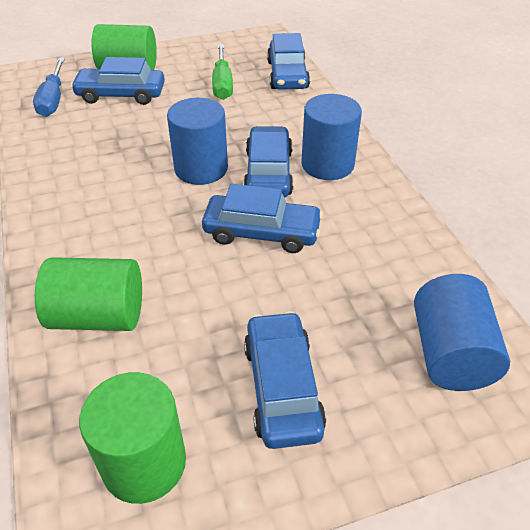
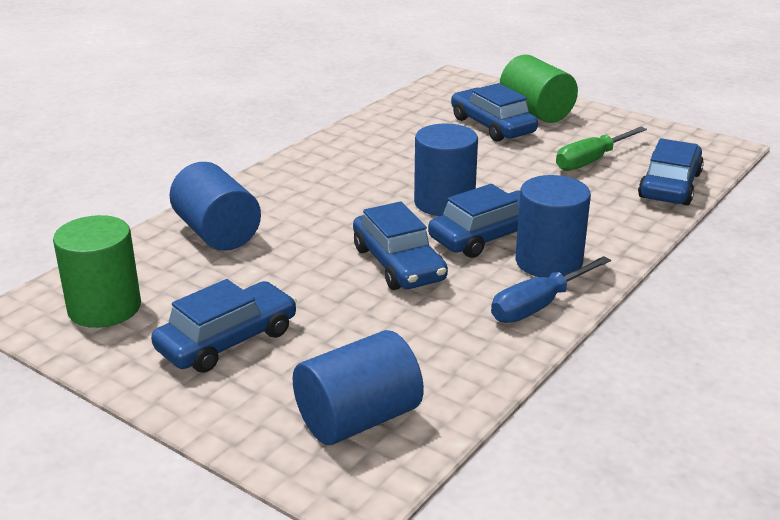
camera: 55 degrees right, 15 degrees down
(53, 100) = (437, 104): blue screwdriver -> blue screwdriver (537, 306)
(98, 316) = (217, 233): green cylinder -> blue cylinder
(287, 75) = (670, 185): blue car -> blue car turned 150 degrees clockwise

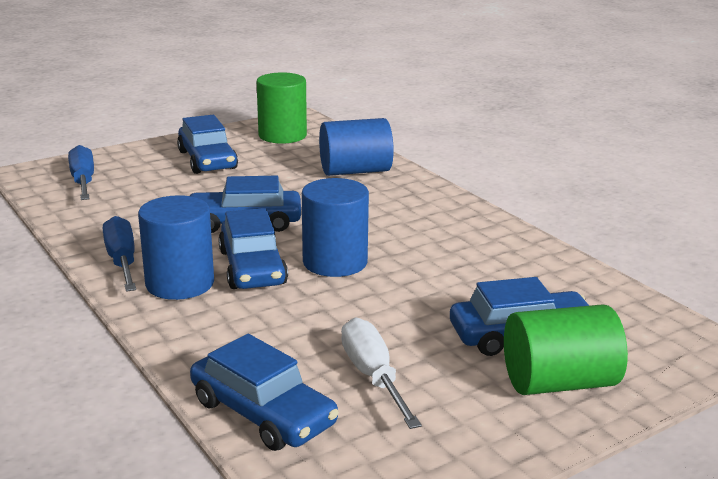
camera: 110 degrees right, 5 degrees down
(358, 419) = (83, 181): blue cylinder -> blue screwdriver
(590, 161) = (372, 376): green screwdriver -> white screwdriver

